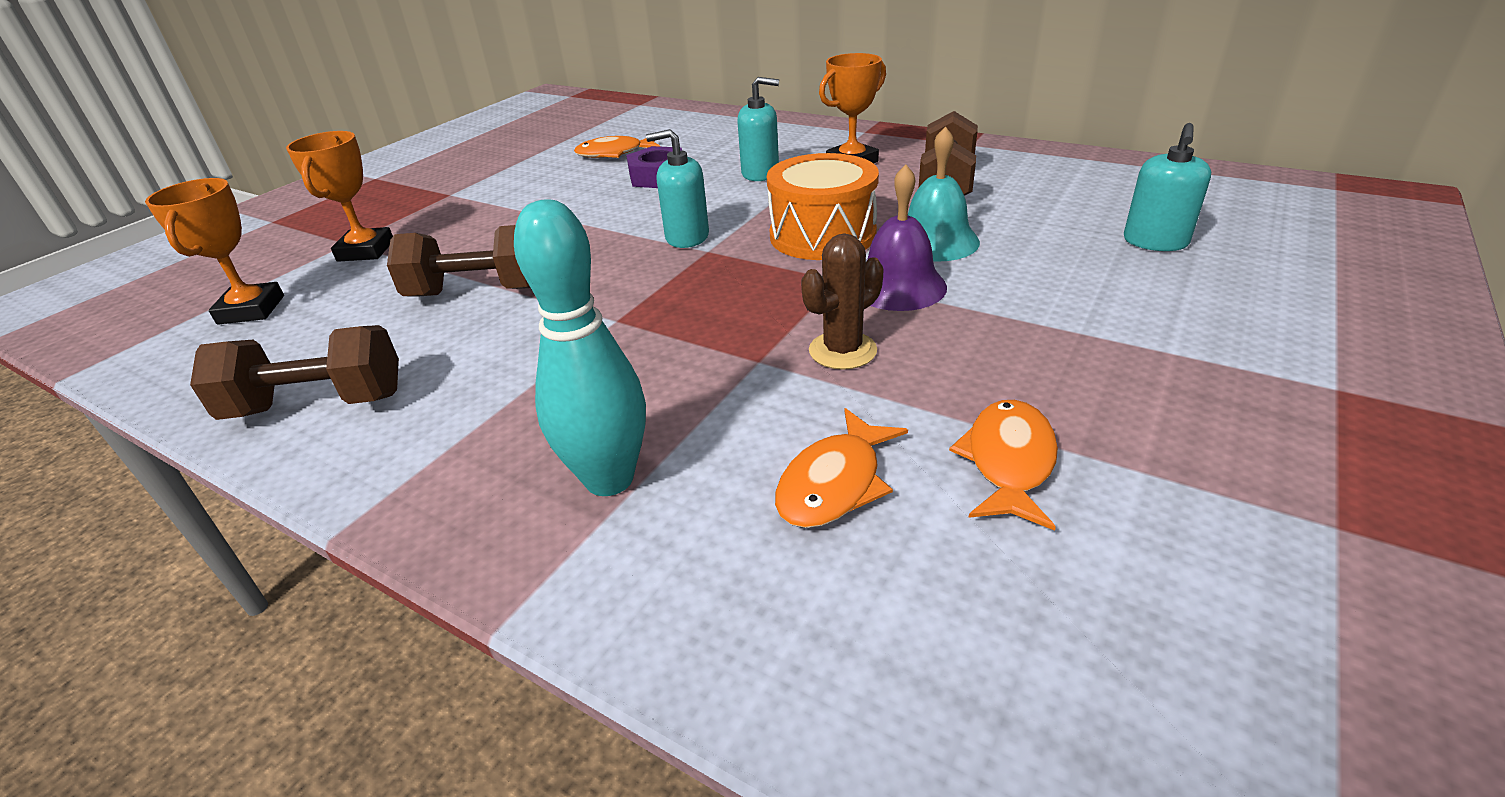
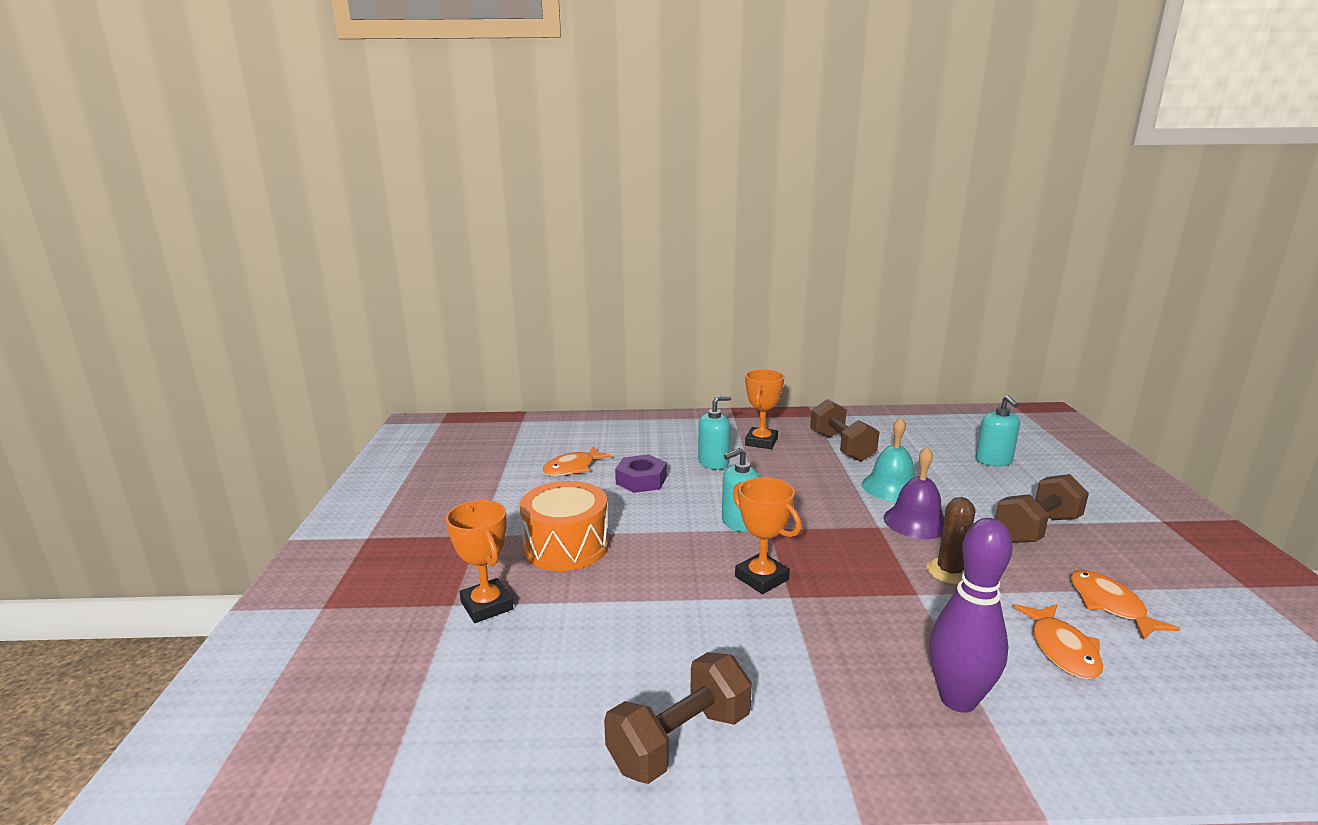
camera: 35 degrees left, 15 degrees down
(251, 310) = (466, 692): orange trophy -> orange trophy (761, 578)
(477, 291) = (653, 609): brown dumbbell -> brown dumbbell (1037, 529)
(609, 479) = (958, 699): turquoise bowling pin -> purple bowling pin
(822, 235) = (824, 499): orange drum -> orange drum (566, 546)

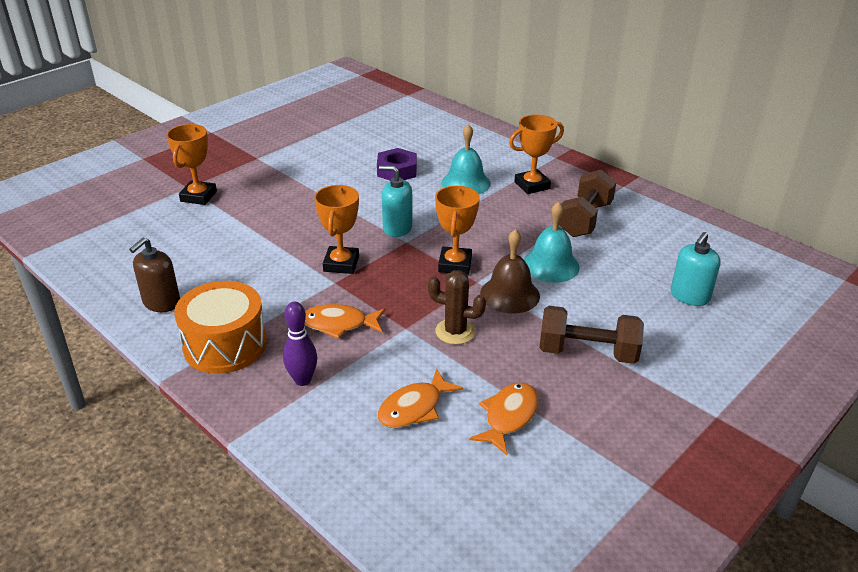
camera: 45 degrees right, 15 degrees up
(566, 546) = (284, 187): orange drum -> orange drum (225, 345)
(573, 468) = (374, 142): orange fish -> orange fish (339, 324)
(680, 741) = (161, 302): brown dumbbell -> brown soap dispenser
(713, 462) = (466, 183): turquoise soap dispenser -> turquoise bell
(839, 524) = (455, 264): none -> orange trophy
(916, 522) = (509, 294): purple bell -> brown bell
(950, 571) = (455, 331): brown cactus -> brown cactus turned 45 degrees clockwise
(958, 699) = (302, 380): purple bowling pin -> purple bowling pin, size x0.64

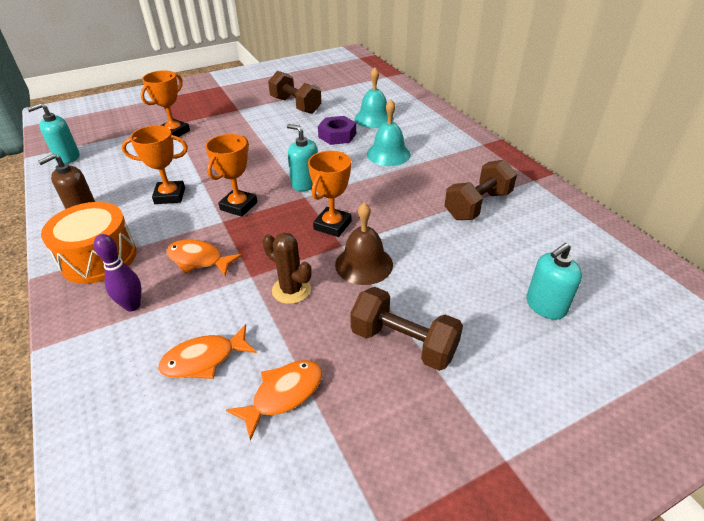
camera: 20 degrees right, 5 degrees up
(83, 247) = (67, 157): none -> turquoise soap dispenser
(324, 143) = (295, 105): none -> brown dumbbell
(532, 185) = (446, 165): orange trophy -> orange trophy (170, 196)
(550, 265) = (419, 243): turquoise bell -> turquoise bell (374, 118)

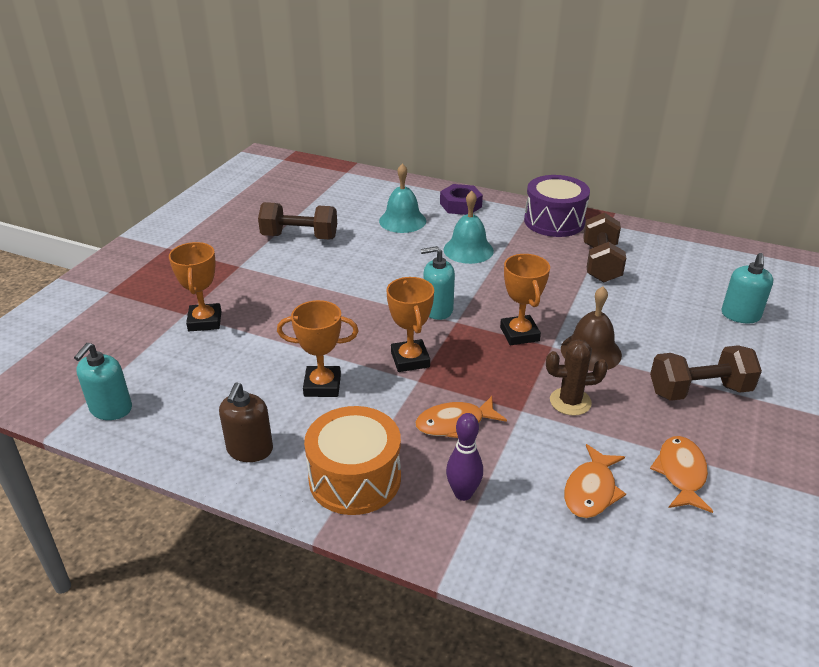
camera: 40 degrees left, 5 degrees down
(170, 196) = (322, 385): orange trophy -> orange trophy turned 45 degrees clockwise
(337, 135) = (393, 251): purple nut -> purple nut (460, 205)
(487, 160) = (554, 221): none -> purple drum

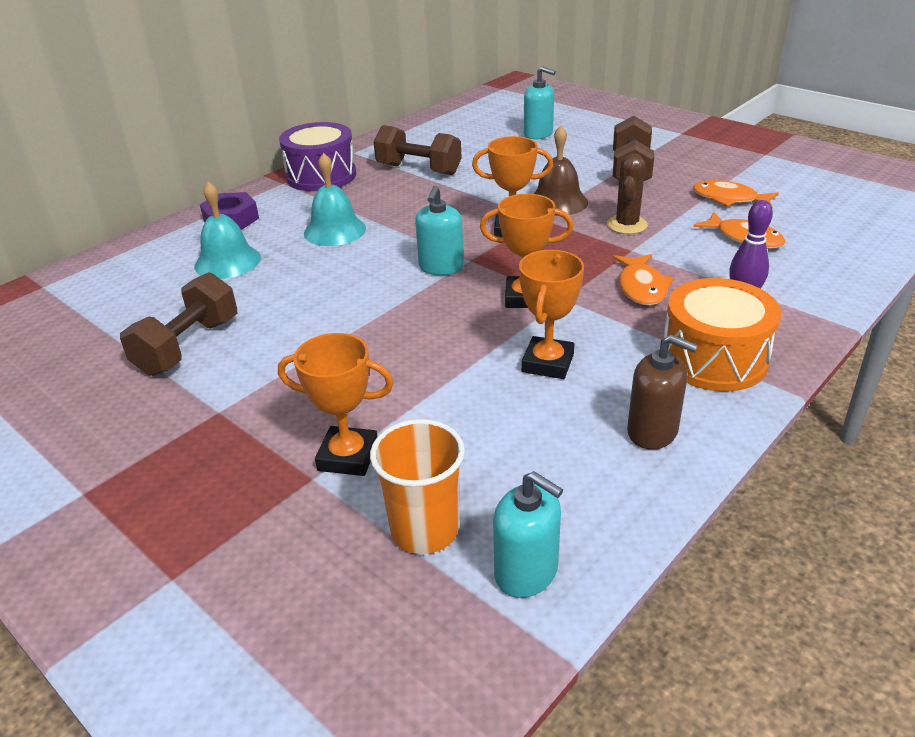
camera: 70 degrees left, 0 degrees up
(144, 363) = (424, 530): none -> orange cup

